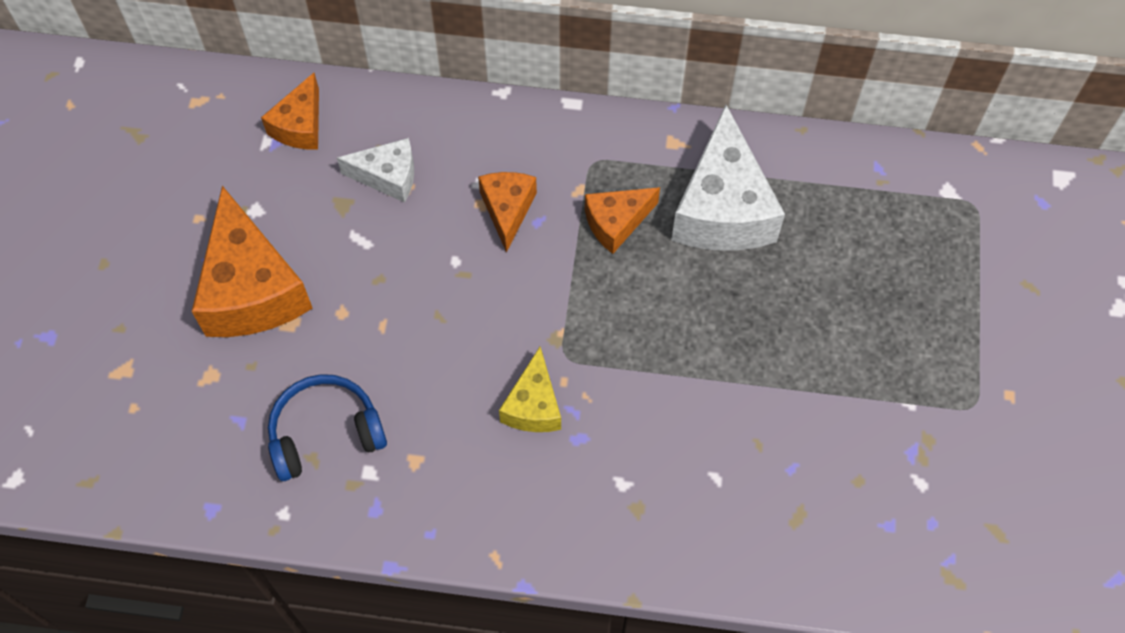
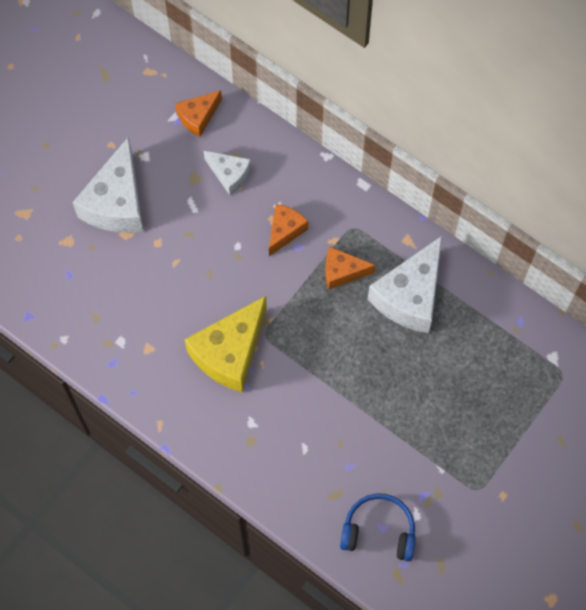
camera: 30 degrees right, 5 degrees up
(251, 289) = (116, 203): orange cheese -> white cheese
(325, 433) = (110, 307): blue headphones -> blue headphones (379, 531)
(533, 405) = (230, 353): yellow cheese -> yellow cheese, size x1.82

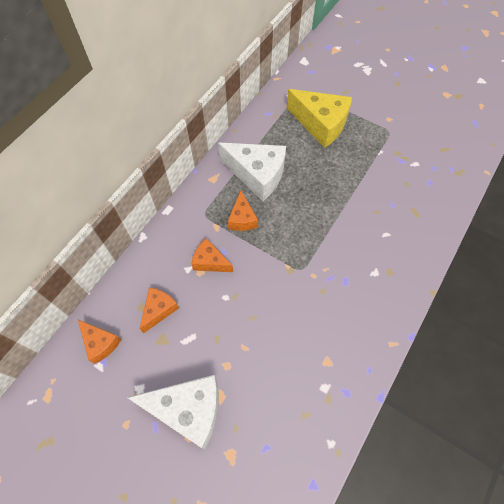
camera: 95 degrees left, 5 degrees down
(229, 175) = (159, 310): white cheese -> orange cheese
(230, 353) = (320, 294): yellow cheese -> yellow cheese (320, 124)
(379, 531) = (433, 184): blue headphones -> none

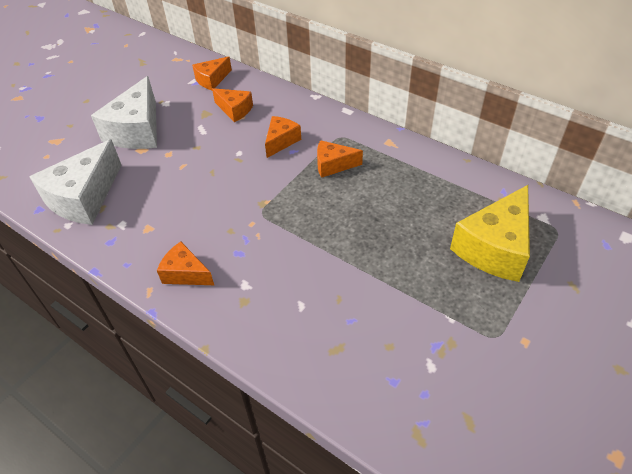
camera: 95 degrees right, 15 degrees down
(257, 175) = (396, 179): white cheese -> white cheese (84, 198)
(371, 318) = (185, 273): none -> orange cheese

